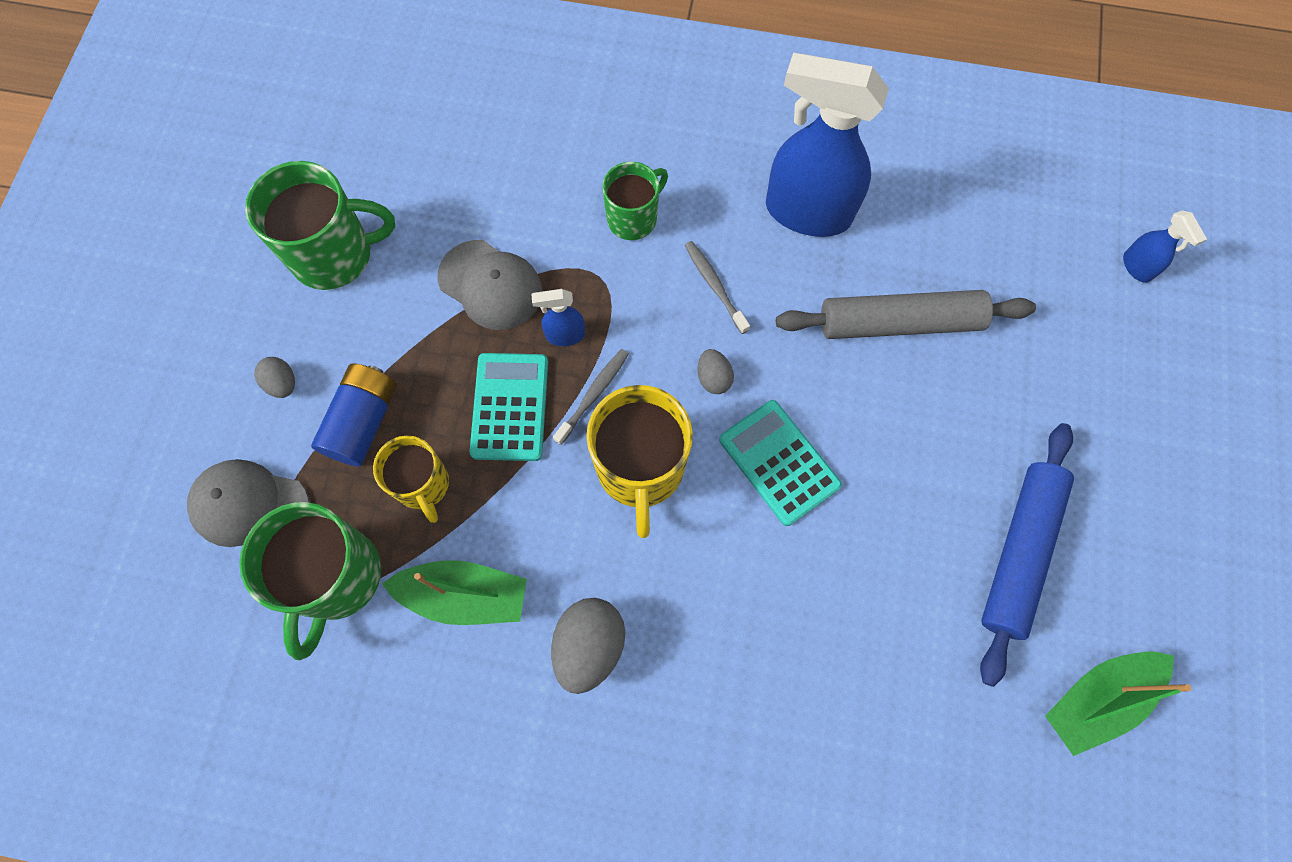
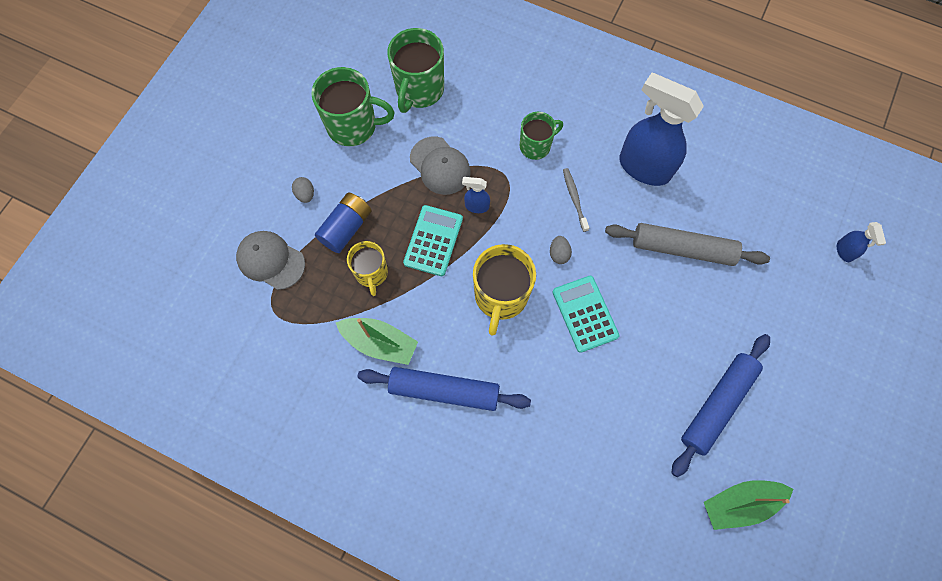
camera: 15 degrees right, 0 degrees up
(336, 577) = (309, 313): green mug -> green mug (419, 90)
(589, 646) = (444, 390): grey egg -> blue rolling pin
(593, 395) = (484, 246): grey toothbrush -> none

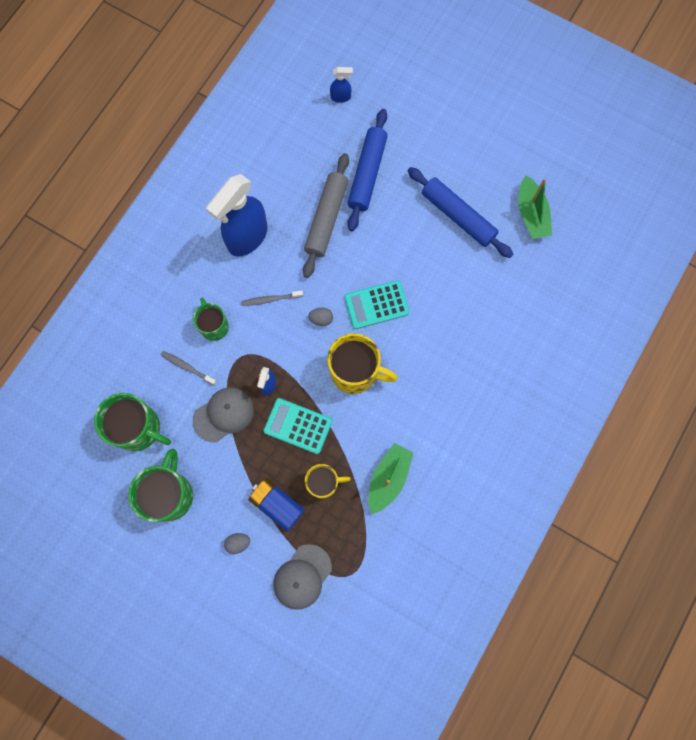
camera: 85 degrees left, 5 degrees up
(444, 390) = (433, 426): blue rolling pin -> blue rolling pin (367, 174)
(488, 126) = (187, 367): none -> grey toothbrush

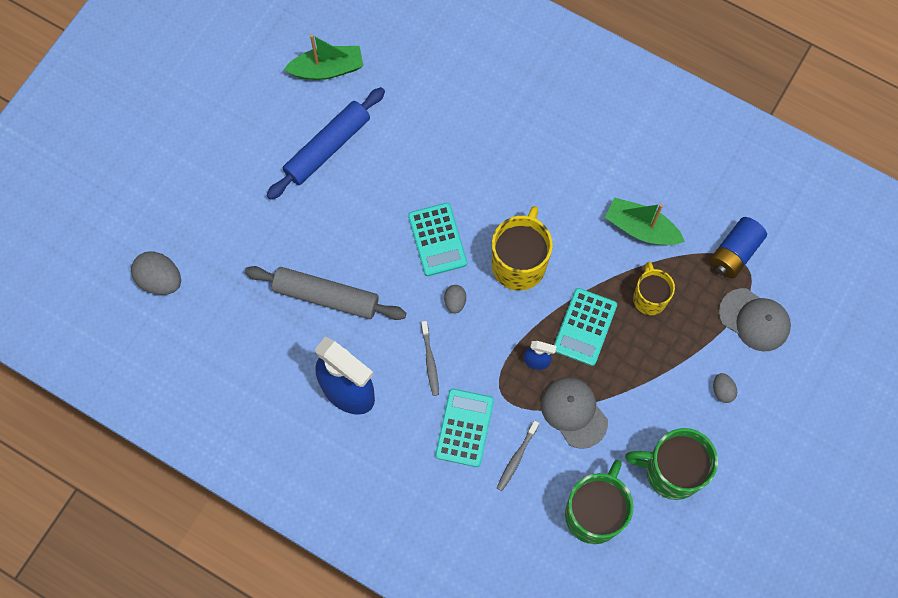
camera: 90 degrees left, 5 degrees down
(214, 326) = (464, 428): green mug -> turquoise calculator
(277, 504) = (676, 348): blue battery -> blue battery (734, 253)
(341, 97) = (160, 280): blue spray bottle -> grey egg
(367, 174) = (268, 249): blue rolling pin -> none

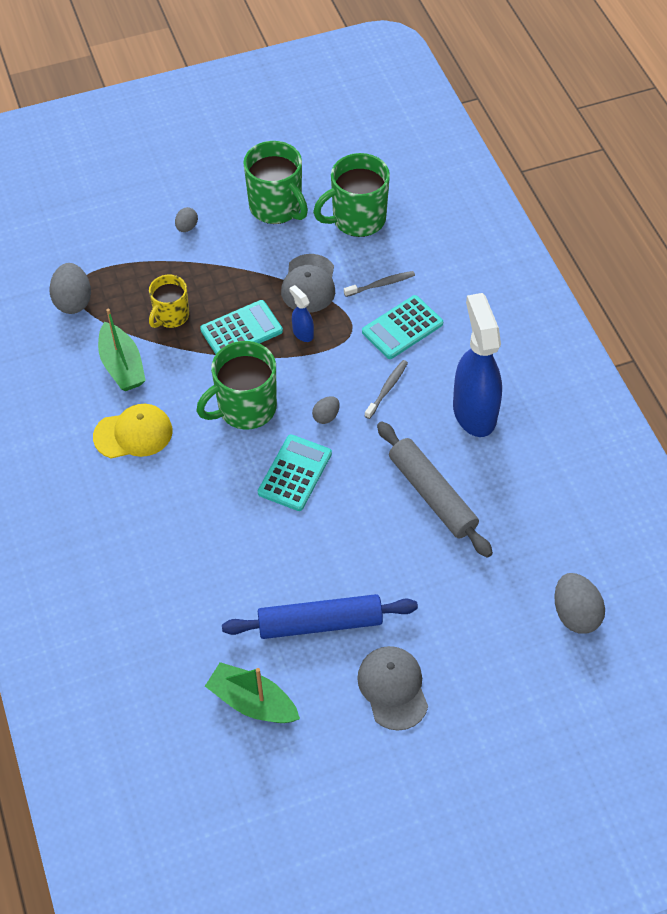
camera: 140 degrees left, 15 degrees down
(519, 263) = (245, 408): yellow mug -> green mug
(578, 183) = (133, 434): none -> yellow cap
(734, 253) = (73, 301): blue battery -> grey egg
(754, 320) = (112, 252): grey cap -> grey cap (393, 688)

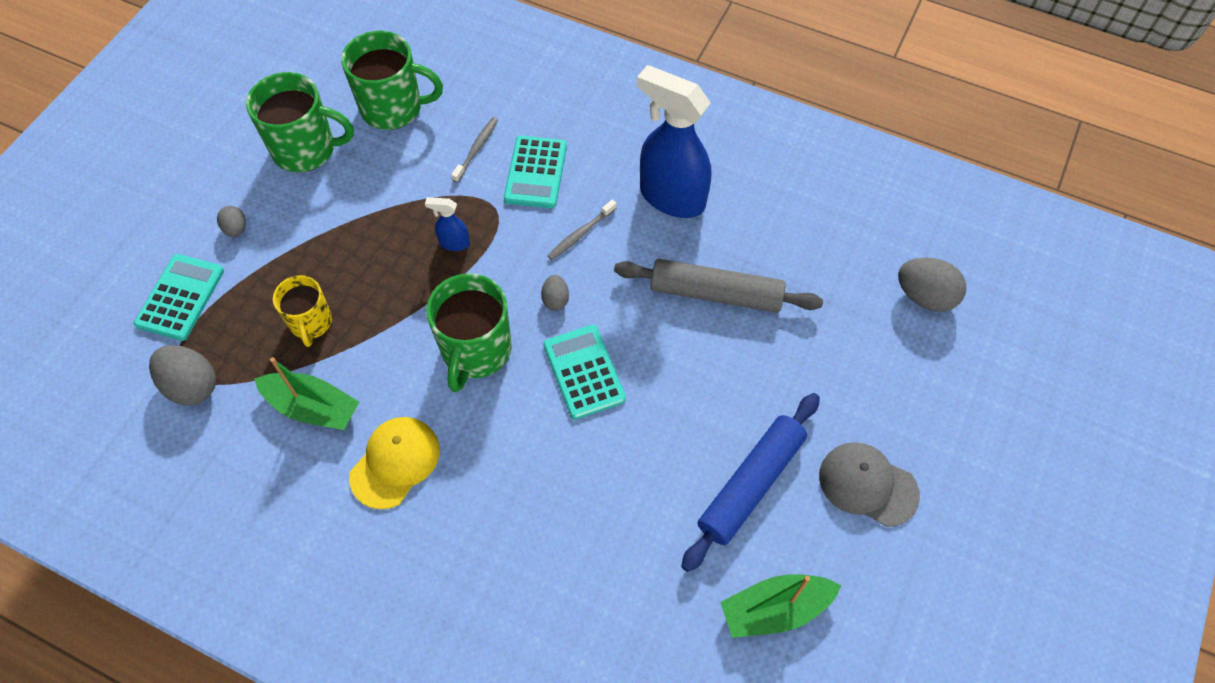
camera: 45 degrees left, 5 degrees up
(241, 330) = (394, 284): turquoise calculator -> turquoise calculator (180, 297)
(309, 284) = (411, 195): grey cap -> none
(357, 219) = (393, 108): green mug -> green mug turned 105 degrees counterclockwise
(387, 389) = (580, 234): grey toothbrush -> grey toothbrush turned 120 degrees counterclockwise

